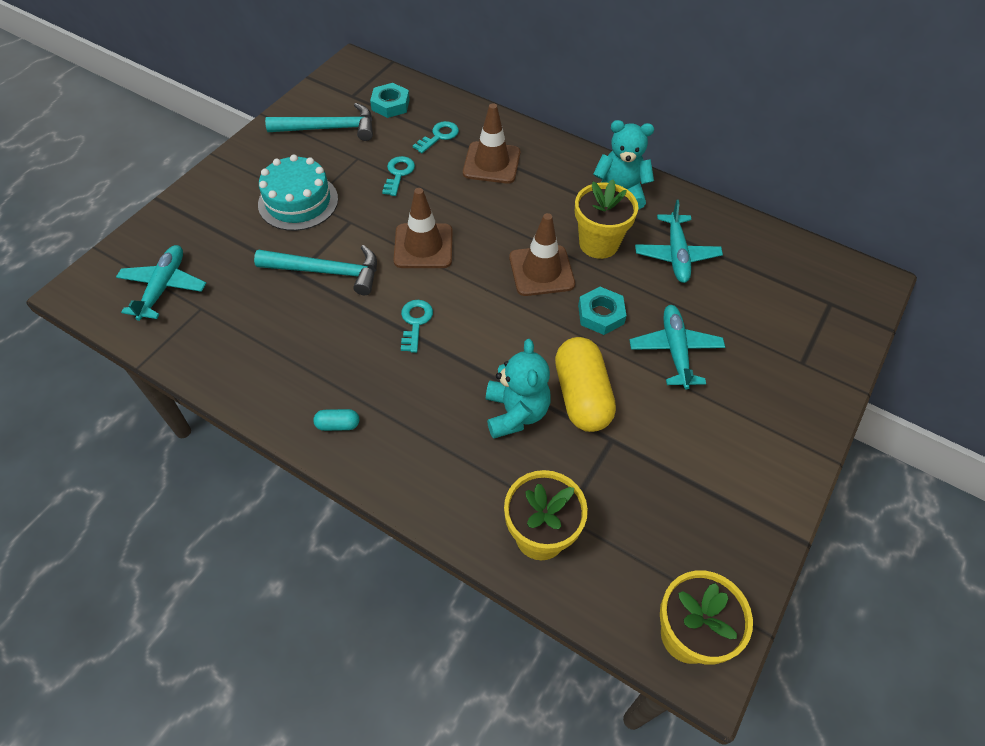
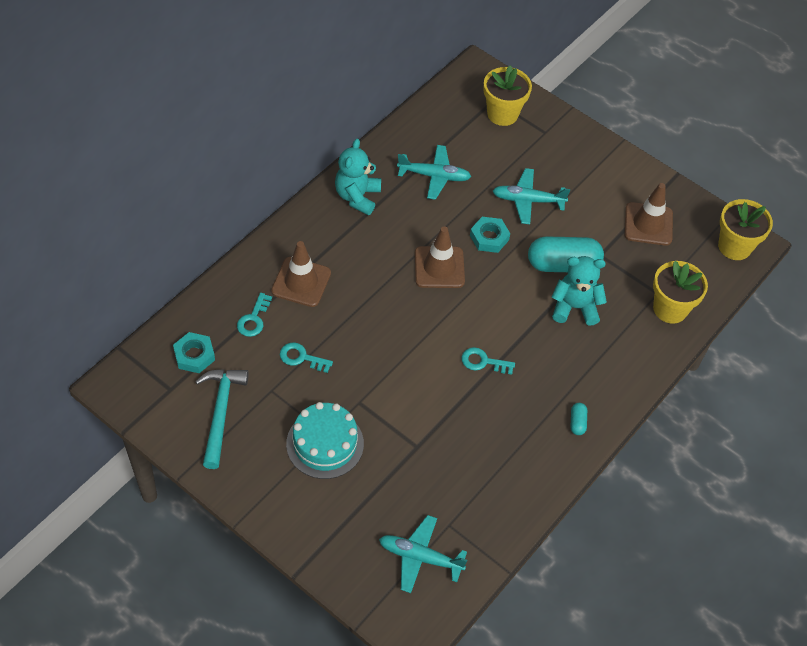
camera: 85 degrees left, 0 degrees up
(327, 272) = (419, 423): turquoise hammer -> none
(423, 246) = (399, 347): brown traffic cone -> brown traffic cone (648, 224)
(439, 136) = (254, 319): turquoise key -> turquoise key turned 120 degrees counterclockwise
(581, 396) = (563, 265): yellow capsule -> turquoise capsule
(598, 243) = (414, 223): yellow flower pot -> yellow flower pot (502, 114)

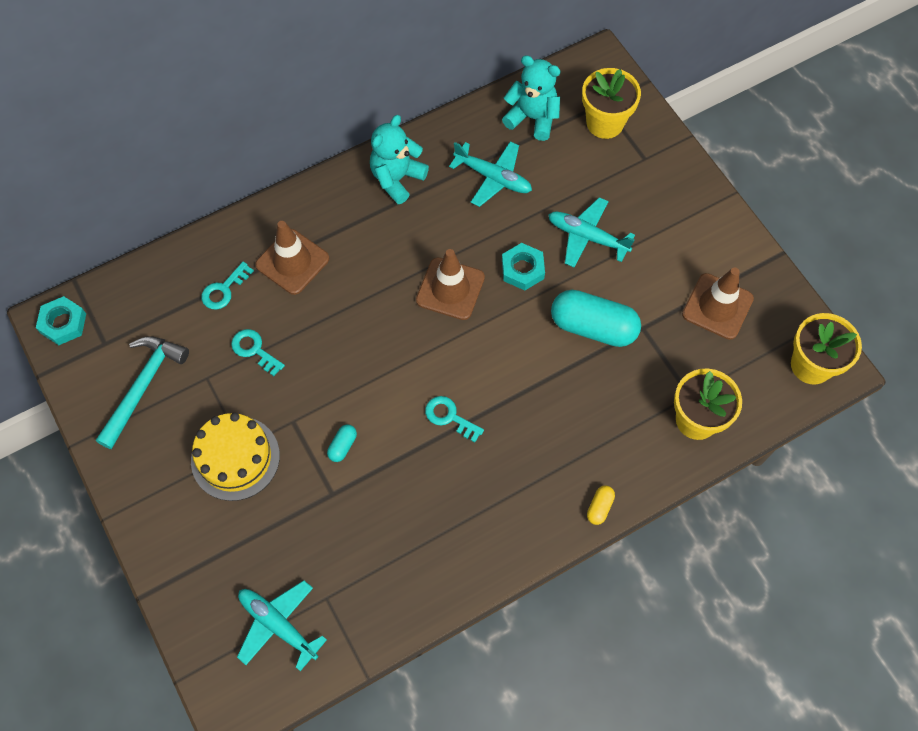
camera: 25 degrees right, 10 degrees up
(194, 355) = (145, 313): turquoise nut -> turquoise nut (63, 323)
(325, 444) = (235, 458): turquoise cake -> yellow cake
(574, 307) = (583, 383): turquoise teddy bear -> turquoise teddy bear (532, 118)
(577, 422) = (524, 525): turquoise capsule -> turquoise capsule (342, 446)
(628, 392) = (599, 507): none -> yellow capsule

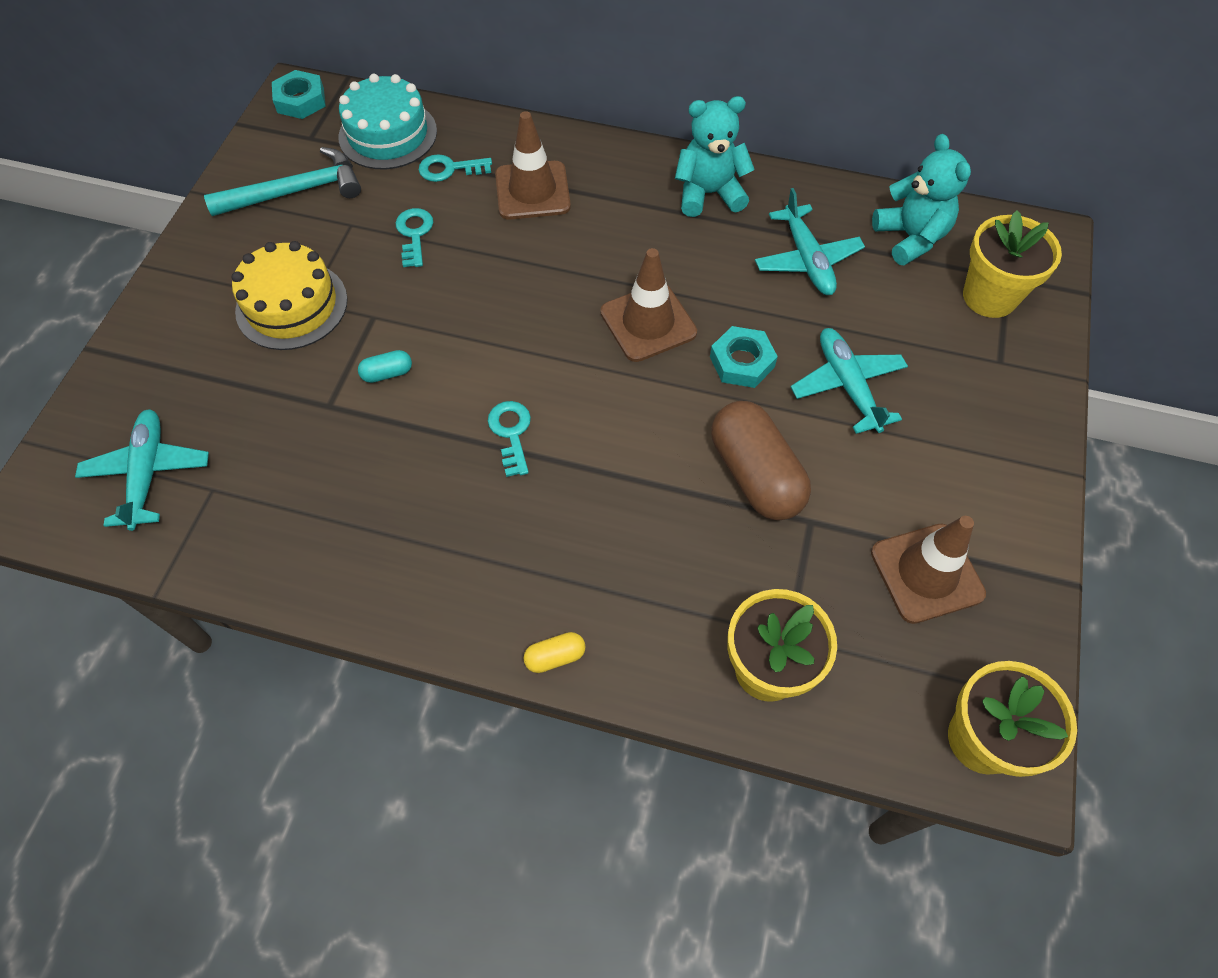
camera: 45 degrees right, 5 degrees down
(154, 299) = (388, 134): none -> turquoise cake
(593, 327) = (755, 475): turquoise capsule -> brown capsule

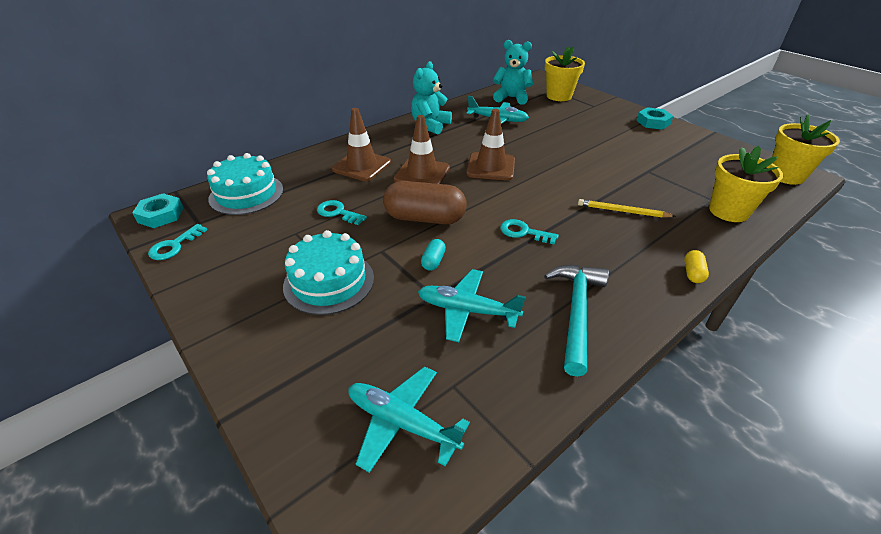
camera: 55 degrees left, 20 degrees down
(292, 305) = (329, 282): yellow cake -> turquoise cake
(296, 191) = (234, 244): turquoise hammer -> turquoise hammer (576, 312)
(449, 169) = (307, 184): turquoise key -> turquoise key (174, 246)
(653, 527) = (623, 211): none -> yellow pencil
(742, 362) = (540, 153): turquoise nut -> turquoise nut (653, 122)
(755, 475) = (610, 174): brown capsule -> brown capsule (425, 218)
(847, 385) = (577, 136): turquoise plane -> turquoise plane (467, 310)
(926, 573) = (692, 156): brown traffic cone -> brown traffic cone (422, 174)

